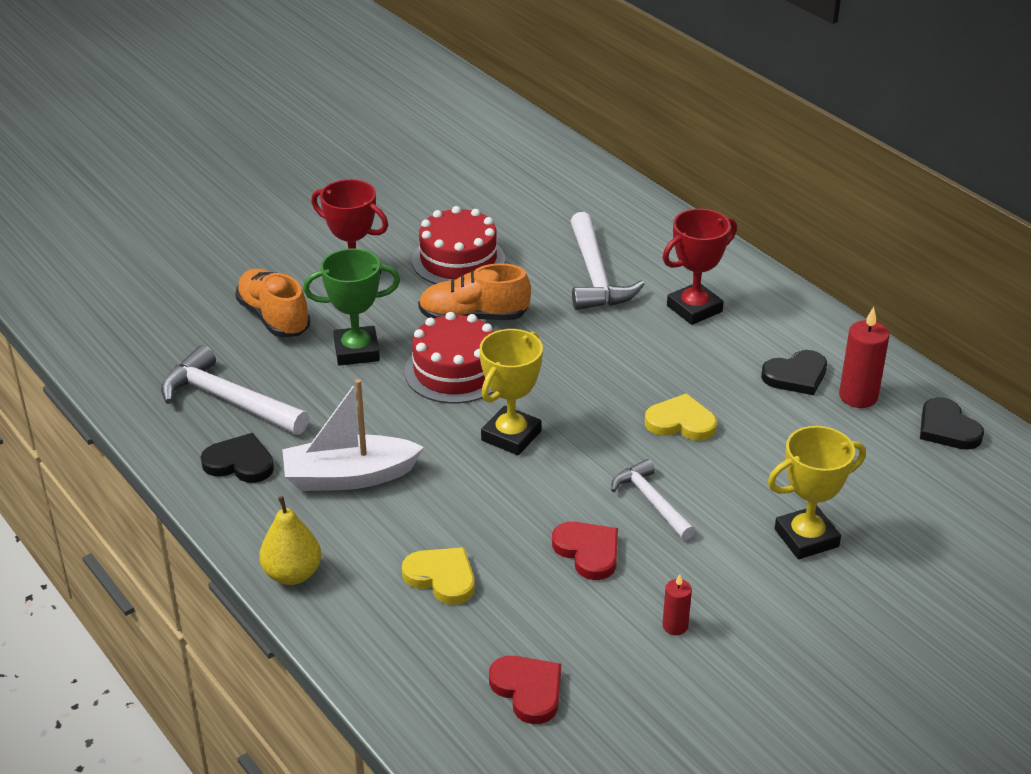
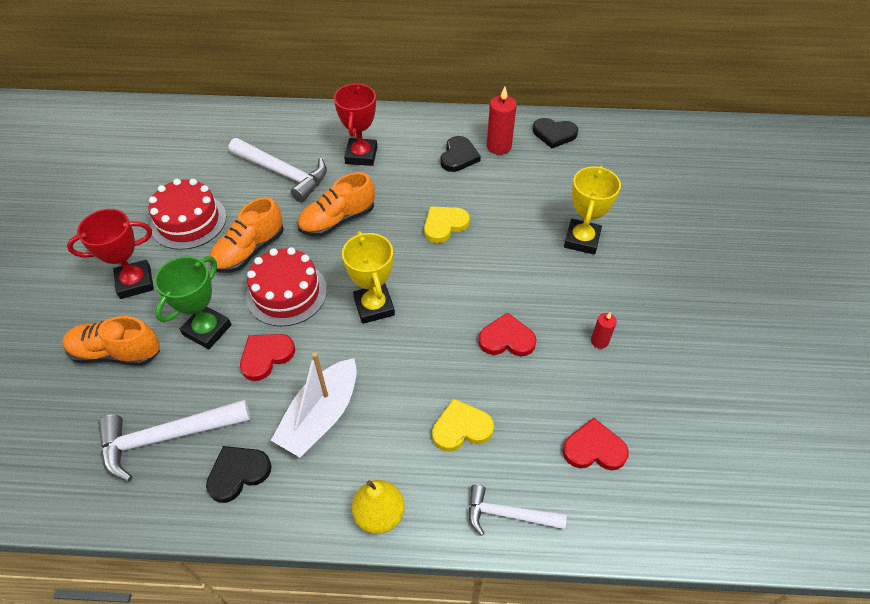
camera: 50 degrees left, 15 degrees up
(371, 403) = (266, 356): none -> red heart
(585, 347) = (337, 220): none -> orange shoe
(651, 501) = (493, 282): white hammer -> white hammer (508, 514)

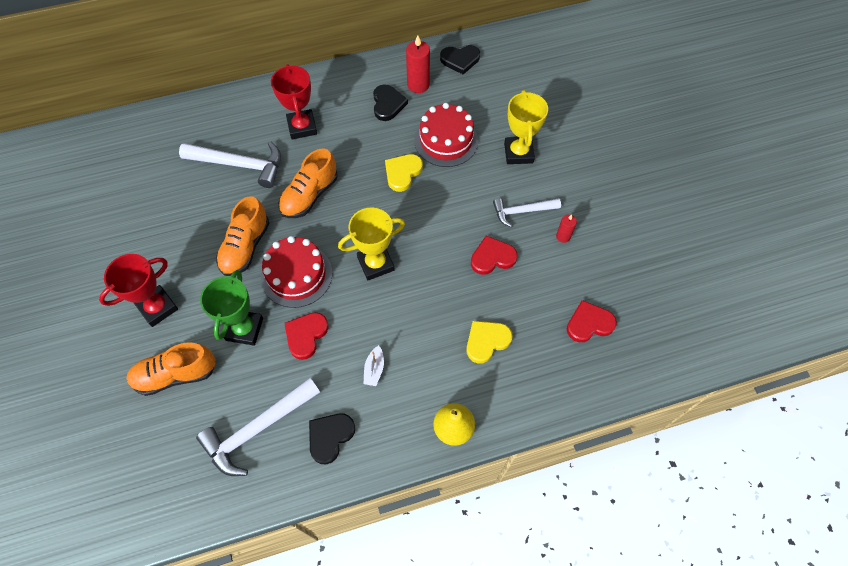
camera: 20 degrees left, 10 degrees up
(188, 221) = (176, 236): red cake -> red cake (446, 141)
(321, 416) = (374, 369): white boat -> white boat, size x0.44
(374, 306) = (375, 264): yellow trophy -> yellow trophy turned 75 degrees counterclockwise
(508, 514) = (546, 394): white hammer -> white hammer (522, 211)

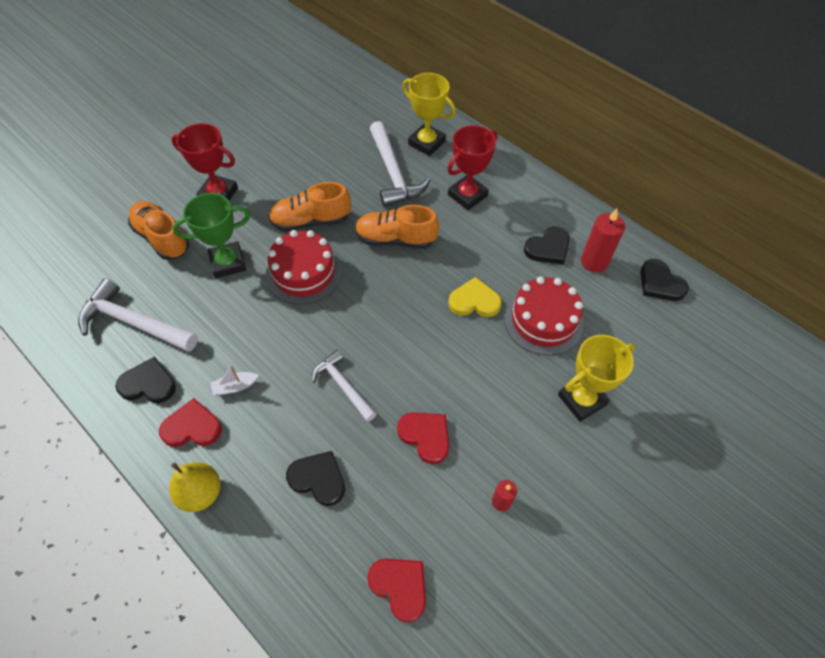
camera: 60 degrees right, 5 degrees down
(306, 335) = (244, 312): red heart -> red heart (192, 427)
(375, 264) = (353, 330): yellow trophy -> yellow trophy (426, 143)
(486, 341) = (318, 479): yellow heart -> black heart
(522, 211) = (505, 440): white hammer -> white hammer (343, 385)

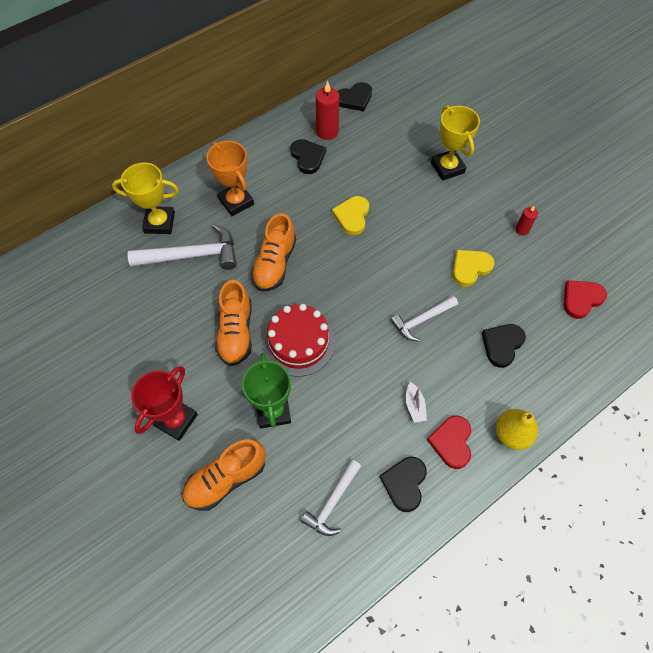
camera: 80 degrees left, 5 degrees up
(134, 322) = (332, 502): white hammer -> white hammer, size x0.63
(425, 436) = (470, 268): red heart -> yellow heart
(426, 143) = (159, 223): yellow trophy -> yellow trophy turned 45 degrees clockwise
(467, 195) = (236, 202): red trophy -> orange trophy
(543, 321) = (377, 175): red cake -> none

